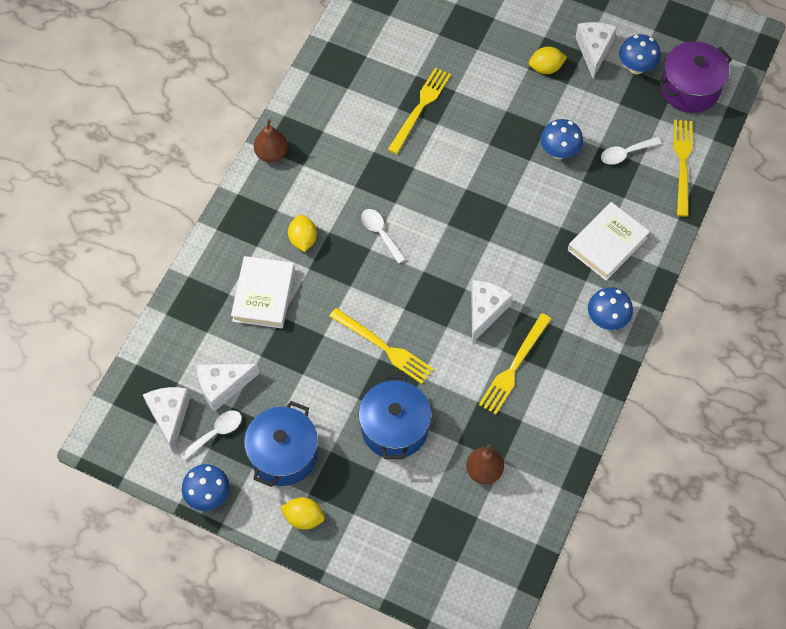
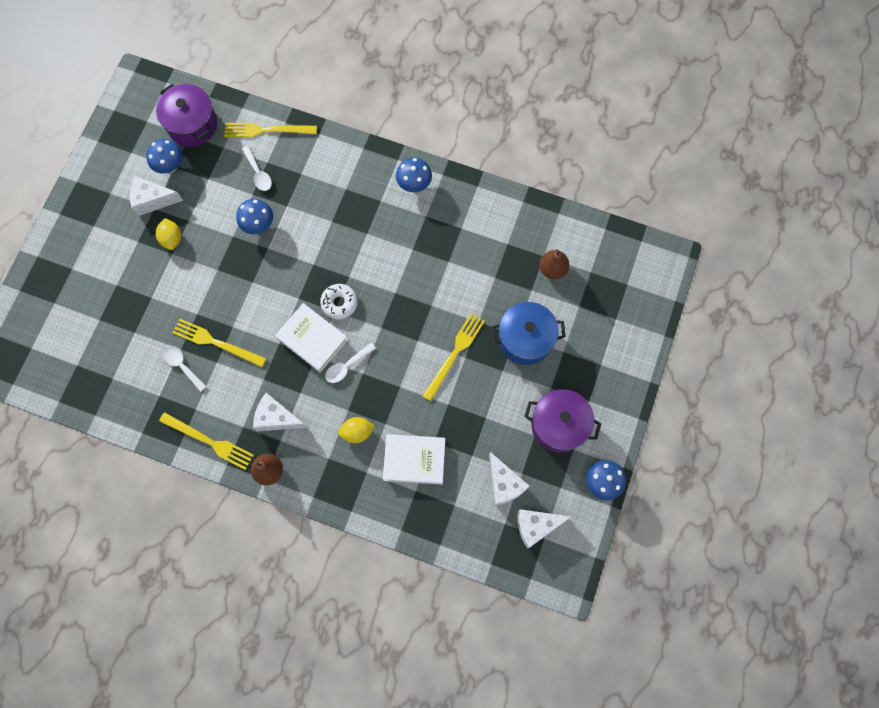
camera: 95 degrees left, 10 degrees up
(216, 433) = (547, 484): white spoon -> white spoon (182, 365)
(283, 454) = (558, 425): blue pot -> purple pot
(304, 518) = (609, 403): yellow lemon -> none
(457, 229) = (339, 303): none -> white donut
(485, 311) = (414, 276): white cheese -> white cheese (277, 418)
(514, 366) = (462, 251): yellow fork -> yellow fork (209, 441)
(607, 244) = (346, 185): white book -> white book (312, 339)

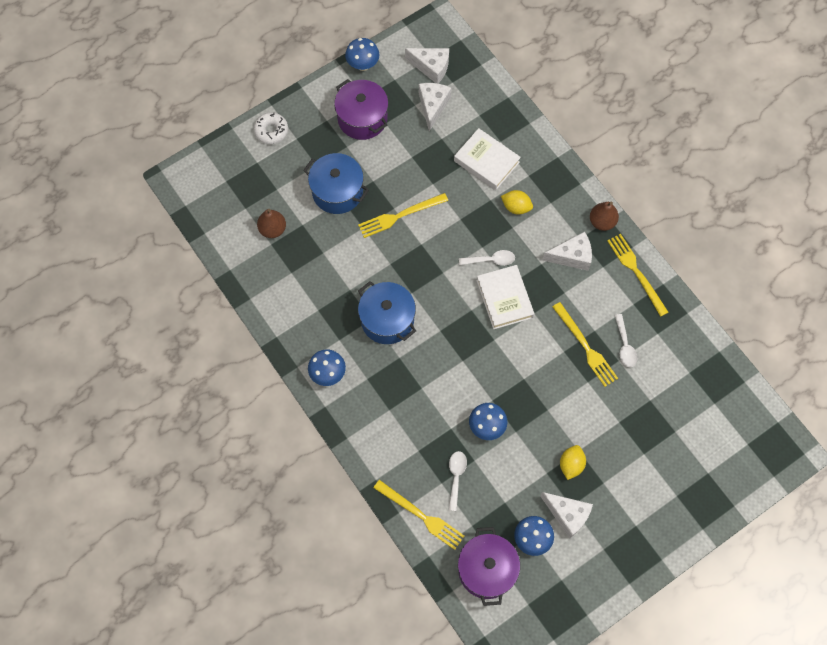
camera: 145 degrees left, 5 degrees down
(277, 418) = (572, 256): white cheese -> white cheese turned 60 degrees counterclockwise
(339, 303) = (463, 313): white donut -> white donut (271, 131)
(398, 257) = (387, 320): none -> blue pot

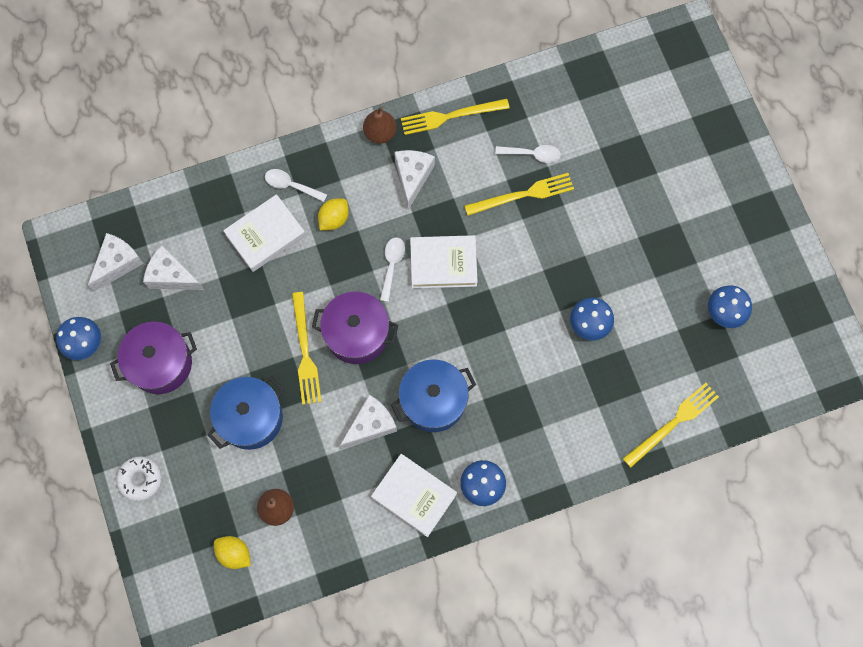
camera: 75 degrees left, 5 degrees up
(307, 325) = (414, 496): none -> white book
(456, 477) = (638, 373): white spoon -> white spoon (291, 185)
(487, 570) = (747, 369): purple pot -> purple pot (357, 334)
(567, 515) = (705, 269): white cheese -> white cheese (371, 425)
(571, 465) = (652, 249): yellow lemon -> yellow lemon (234, 553)

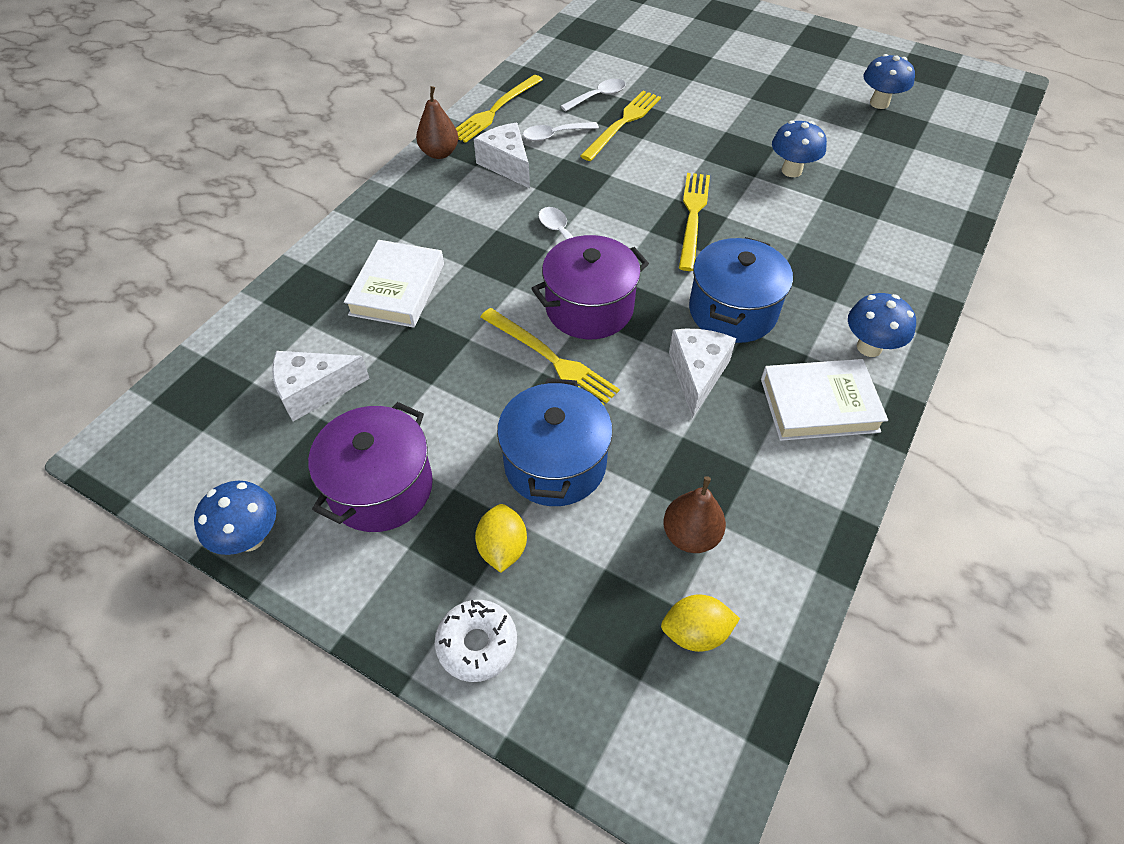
camera: 40 degrees left, 20 degrees down
(117, 263) = (227, 423): white cheese -> none
(291, 185) = (385, 236): white spoon -> white spoon (554, 135)
(334, 219) = (461, 235): yellow lemon -> yellow lemon (502, 548)
(443, 264) = (610, 205): white book -> none
(673, 423) = (949, 190): yellow fork -> yellow fork (693, 216)

